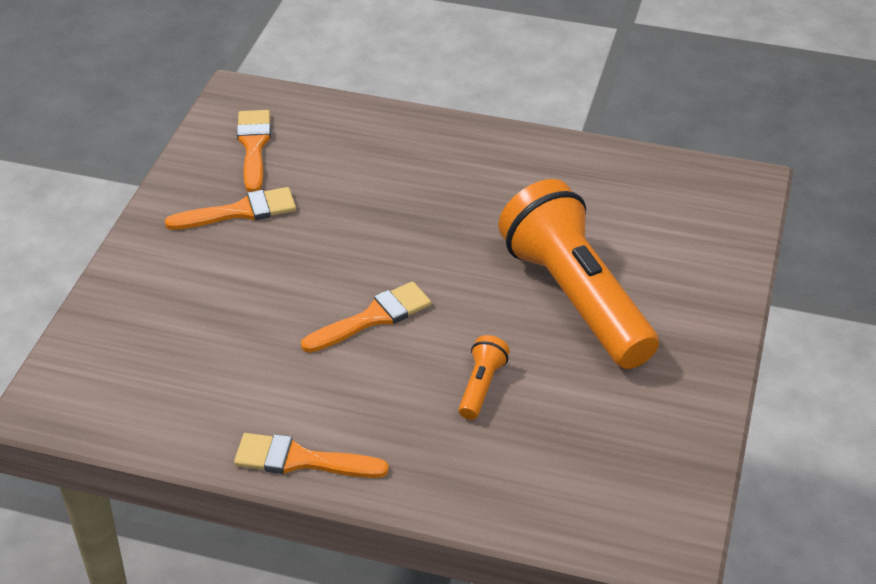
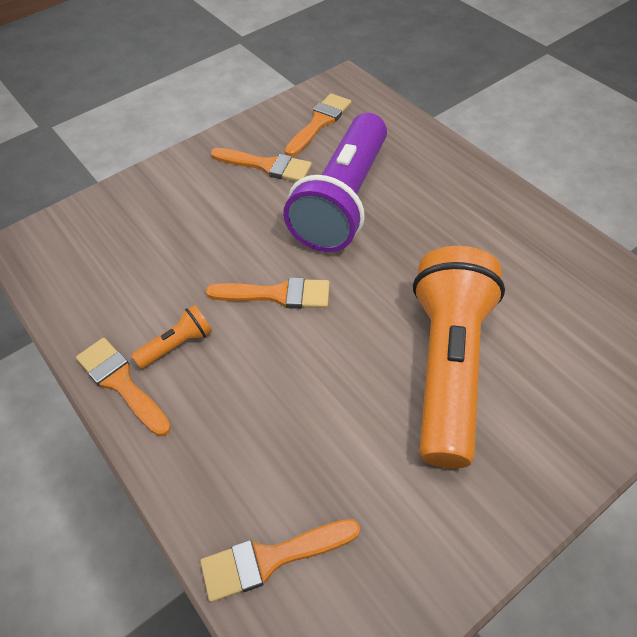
camera: 40 degrees right, 10 degrees up
(354, 209) = (343, 201): none -> purple flashlight
(481, 386) = (302, 402): orange flashlight -> orange flashlight (177, 345)
(564, 499) = (271, 558): none -> orange brush

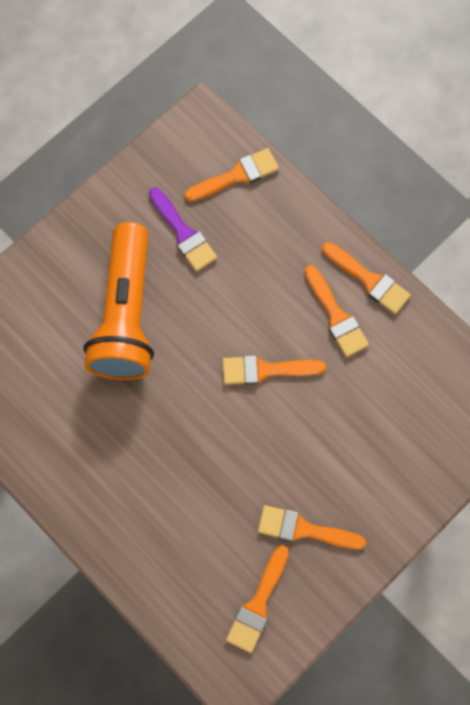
camera: 170 degrees right, 20 degrees up
(177, 345) = (336, 316): orange flashlight -> orange brush
(343, 201) = (220, 484): purple flashlight -> none
(365, 470) = (183, 233): none -> purple brush

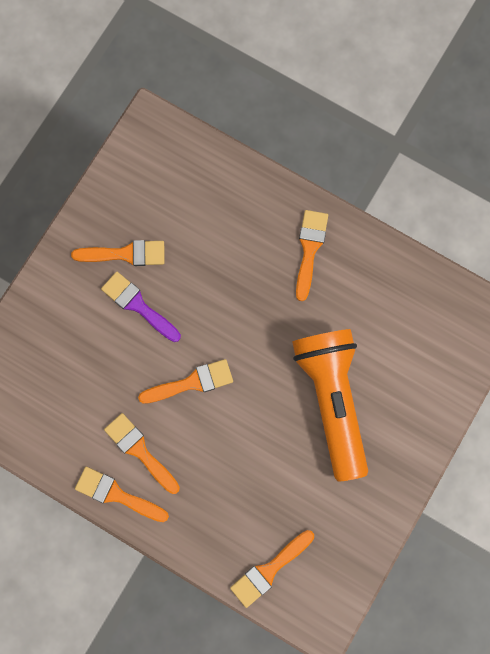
camera: 165 degrees right, 5 degrees up
(183, 233) = (303, 495): purple brush -> purple brush (138, 305)
(258, 604) = (149, 186): orange brush -> orange brush (309, 249)

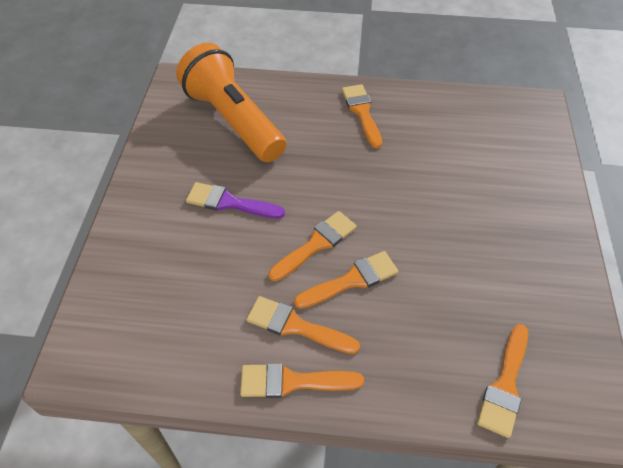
camera: 25 degrees left, 25 degrees down
(125, 254) = (197, 169): orange brush -> orange brush (351, 280)
(332, 400) = (456, 208): orange flashlight -> orange flashlight (233, 120)

